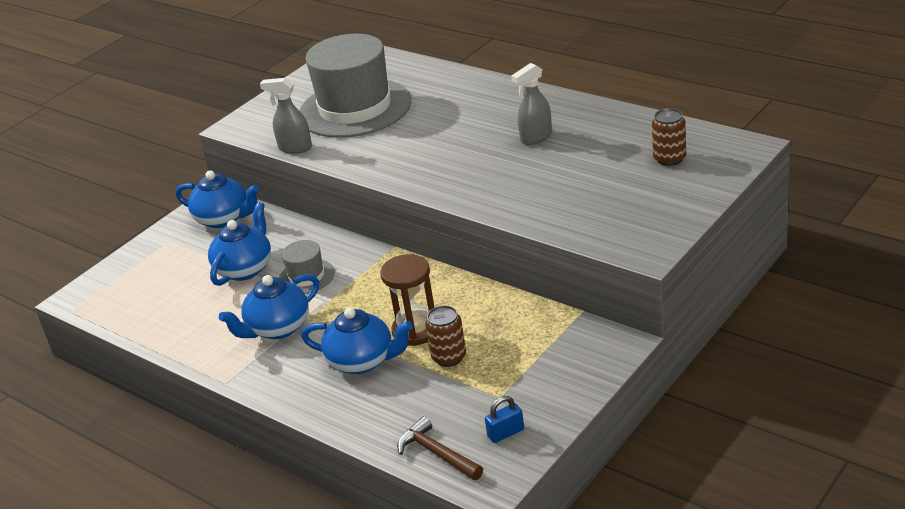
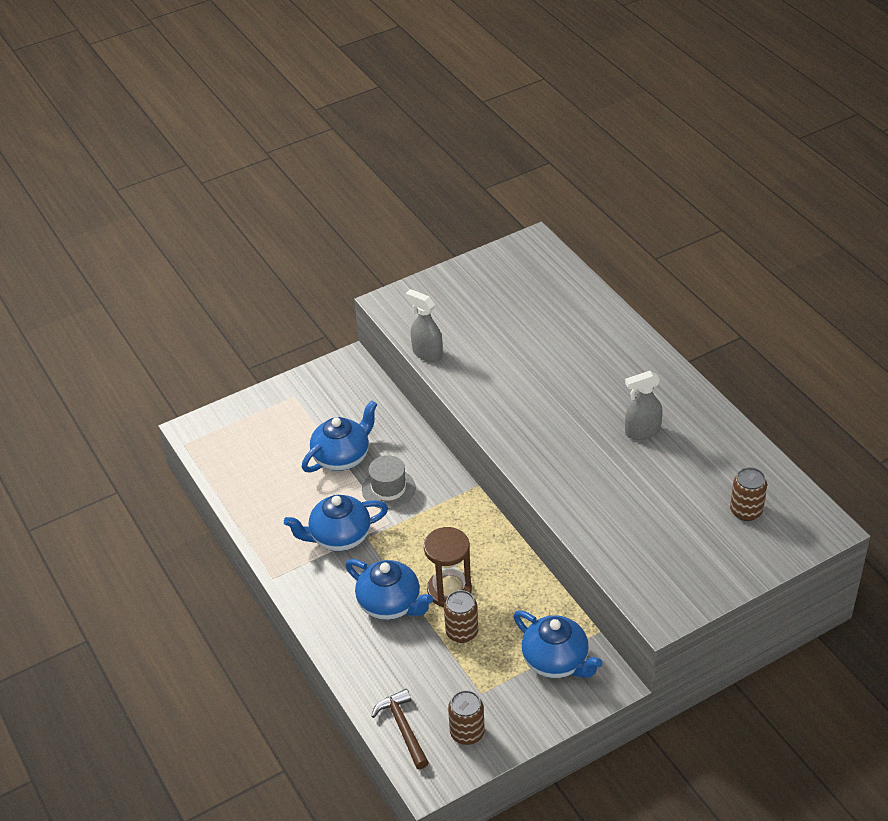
camera: 20 degrees right, 10 degrees up
(224, 219) = (350, 389): blue teapot -> blue teapot (556, 661)
(355, 108) = (502, 324): grey hat -> none
(506, 433) = (467, 733): blue padlock -> brown can

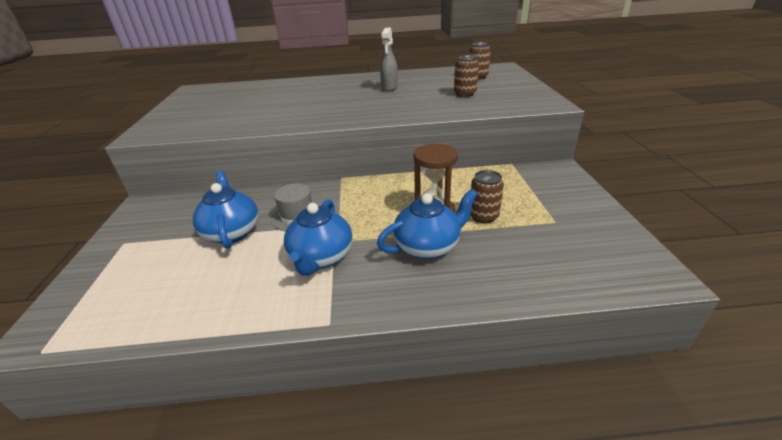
camera: 65 degrees left, 10 degrees down
(403, 728) = (590, 276): brown hammer -> none
(427, 353) = (218, 131): grey spray bottle -> none
(467, 733) = (601, 239): brown can -> brown can (465, 93)
(556, 661) = (533, 183): blue teapot -> none

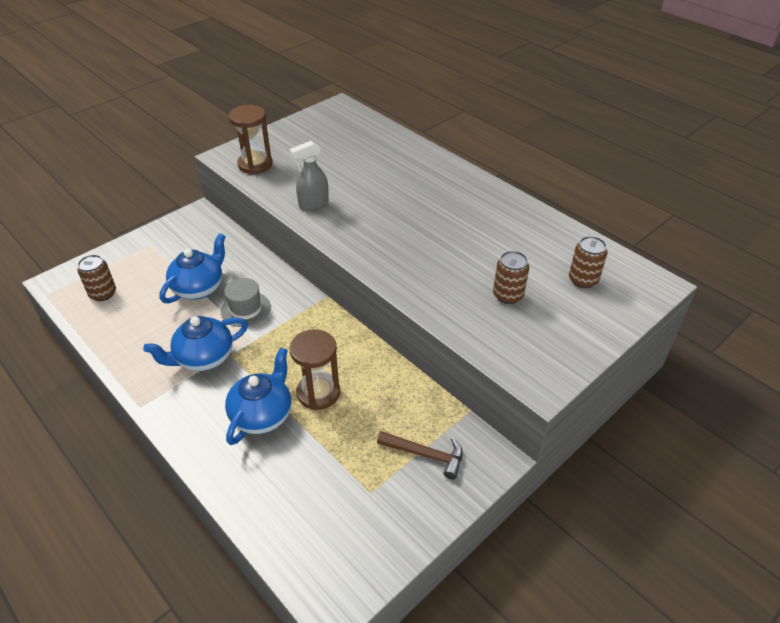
camera: 50 degrees right, 10 degrees up
(181, 127) = (255, 164): none -> brown hourglass
(389, 88) = (469, 228): grey spray bottle -> grey spray bottle (313, 204)
(428, 246) = (262, 415): blue teapot -> blue teapot turned 90 degrees counterclockwise
(483, 216) = (338, 432): brown can -> brown can (103, 293)
(537, 189) = (426, 455): none -> brown hammer

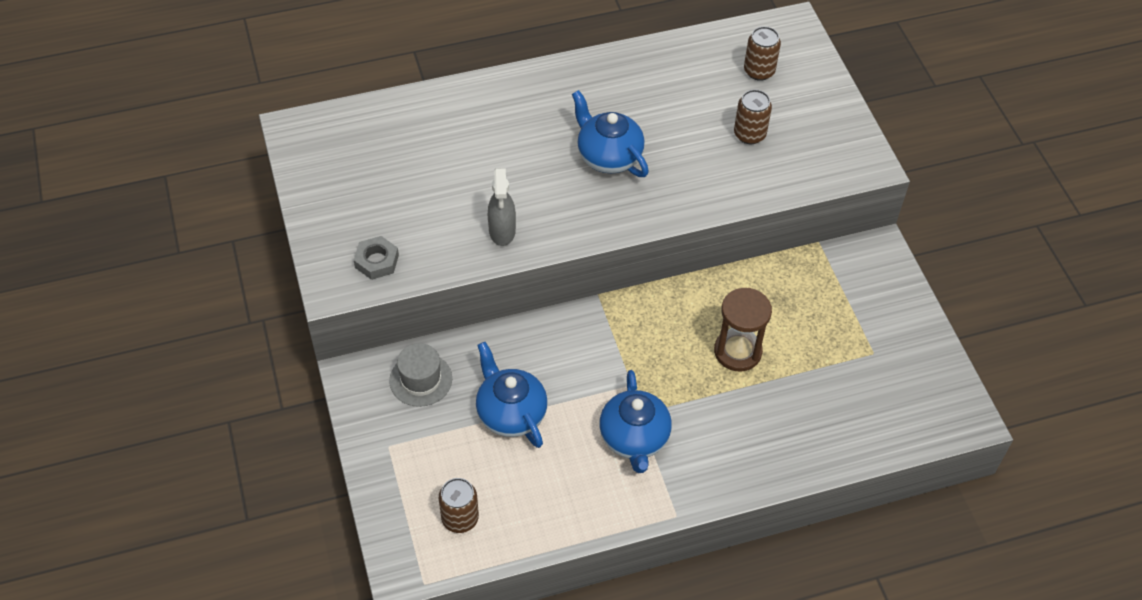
camera: 65 degrees left, 10 degrees up
(245, 309) = (576, 377): grey hat -> grey hat (420, 379)
(255, 164) = (377, 261): brown hourglass -> grey nut
(262, 415) = (743, 408): blue teapot -> blue teapot (608, 156)
(426, 455) = (853, 296): brown hammer -> none

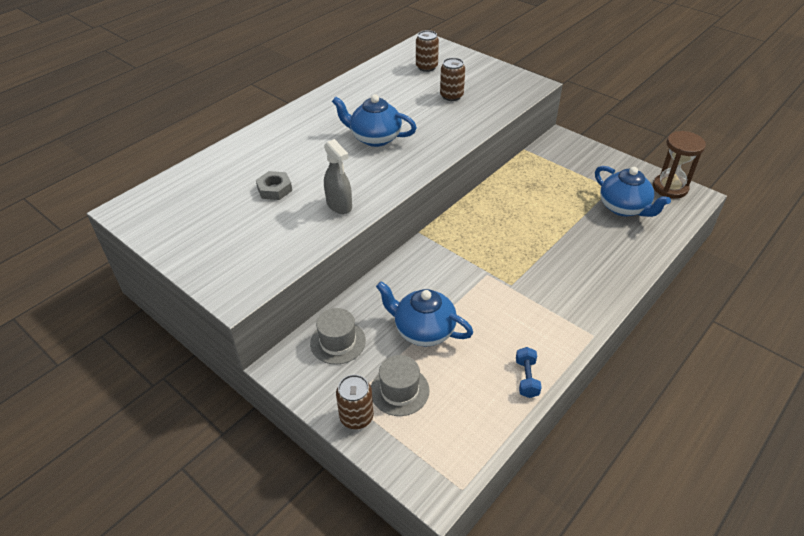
camera: 30 degrees left, 10 degrees down
(377, 261) = (258, 263): grey nut -> grey nut (274, 189)
(440, 462) = (399, 390): none -> grey hat
(460, 518) = (448, 422): brown can -> brown can (356, 417)
(568, 520) = (526, 378): none -> blue dumbbell
(634, 438) = (521, 303): blue teapot -> blue teapot (624, 208)
(737, 351) = (535, 223): brown hourglass -> brown hourglass (670, 188)

